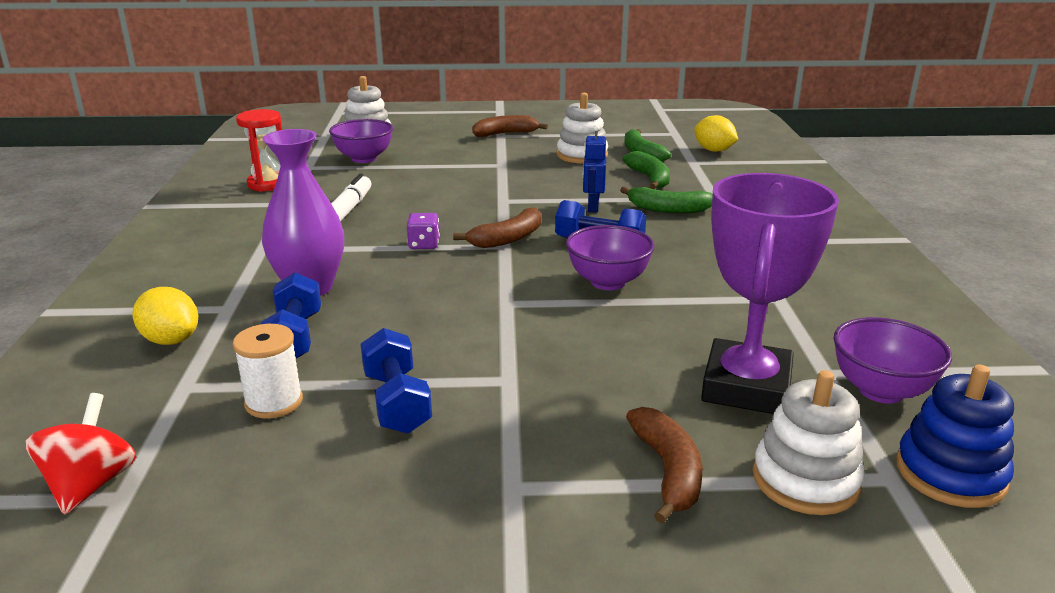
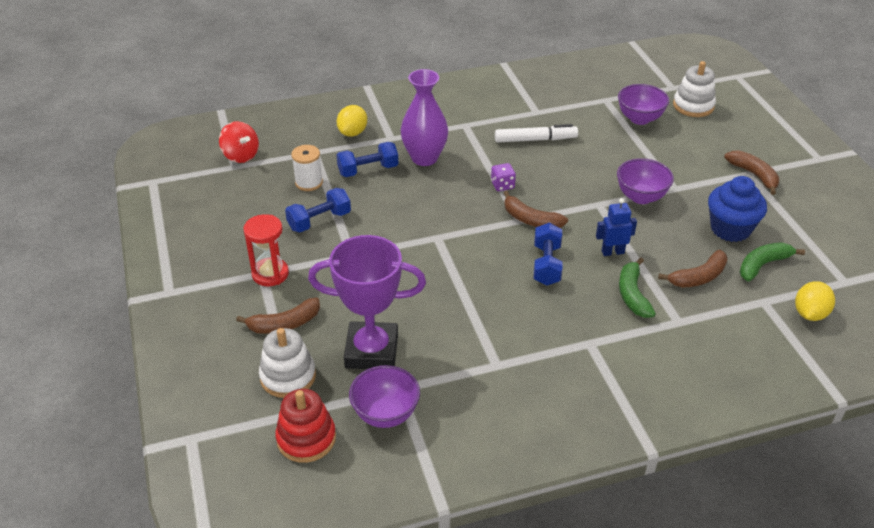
camera: 75 degrees right, 15 degrees up
(91, 484) = (241, 155): red spinning top -> red spinning top turned 60 degrees clockwise
(268, 184) = (564, 94): red hourglass -> red hourglass (270, 274)
(582, 155) = (730, 229): white stacking toy -> blue cupcake
(608, 282) = (484, 277): purple bowl -> purple bowl (641, 197)
(650, 178) = (698, 277): green banana -> brown banana
(950, 473) = (306, 438): blue stacking toy -> red stacking toy

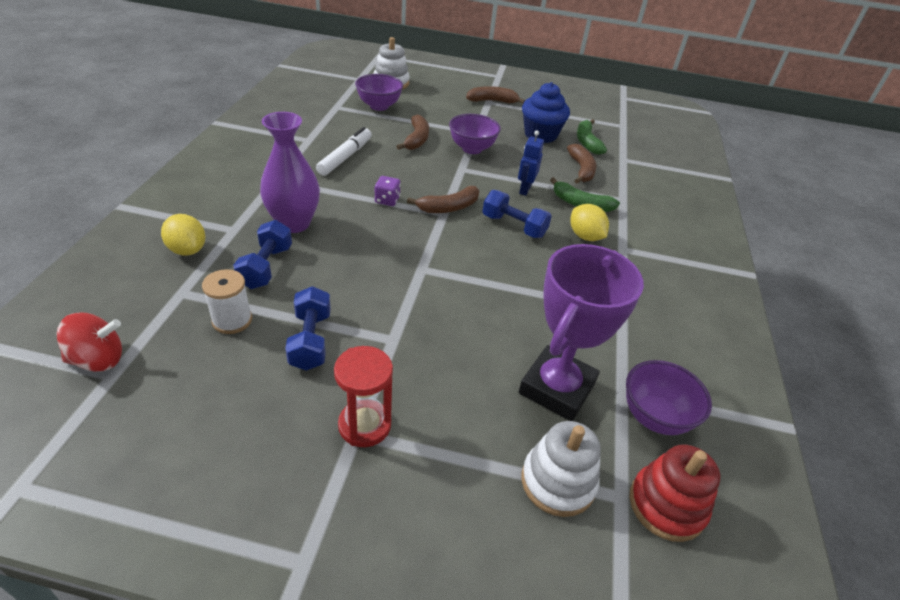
camera: 65 degrees left, 0 degrees up
(284, 324) = (465, 448): brown banana -> brown banana (417, 139)
(810, 314) = (645, 150): yellow lemon -> yellow lemon (585, 236)

